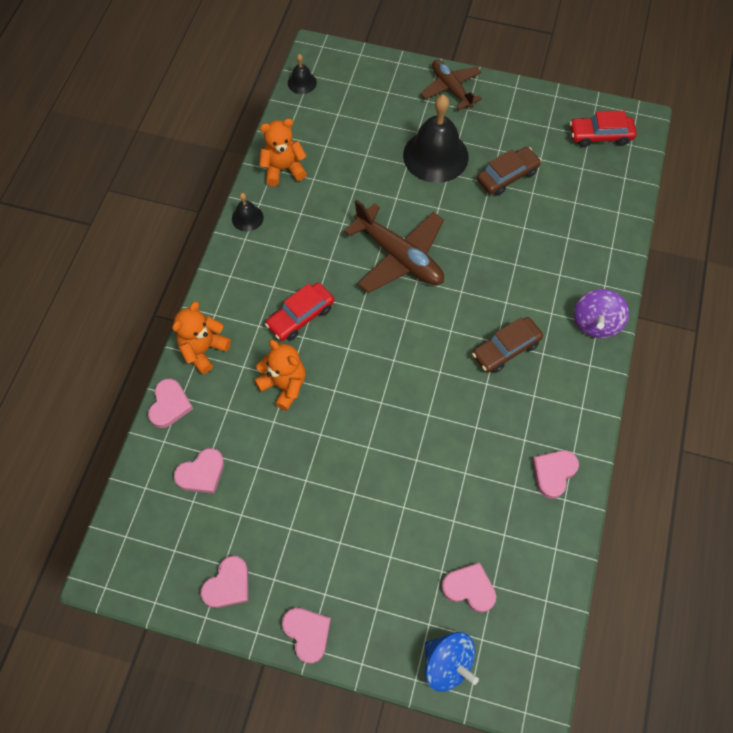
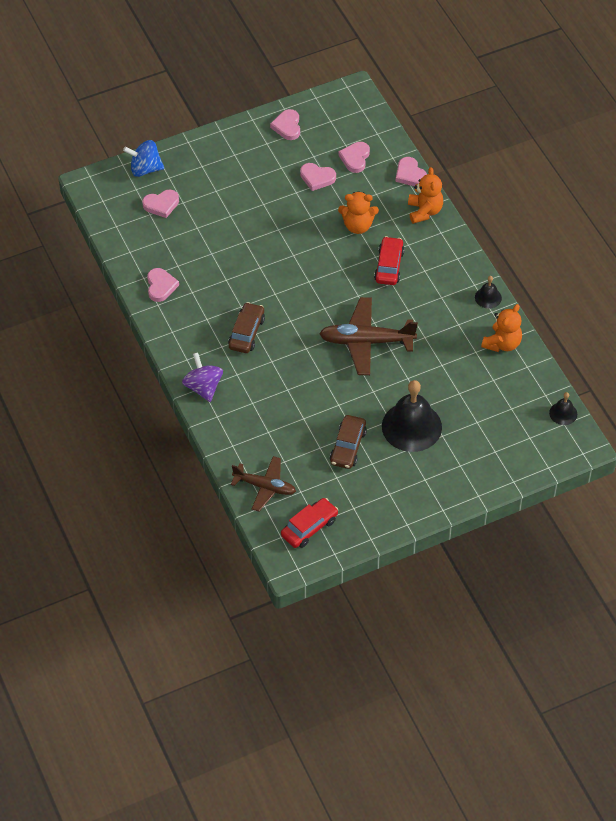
camera: 140 degrees right, 10 degrees down
(307, 633) = (227, 135): pink heart -> pink heart (317, 178)
(451, 89) = (453, 487): brown plane -> brown plane (265, 487)

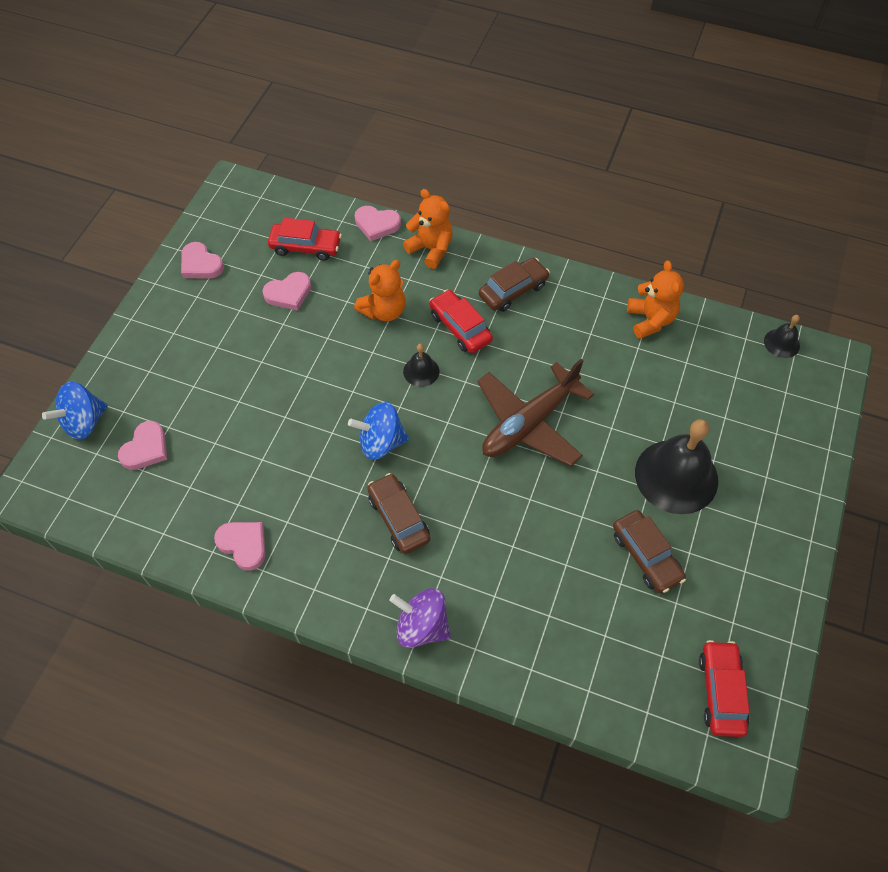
camera: 45 degrees left, 5 degrees up
(265, 487) = (621, 687): brown plane -> none
(279, 291) = (381, 442): none -> blue spinning top
(355, 158) = (306, 247): pink heart -> red car
(443, 269) = (513, 290): none -> brown car
(488, 297) = (585, 286): black bell -> black bell (421, 371)

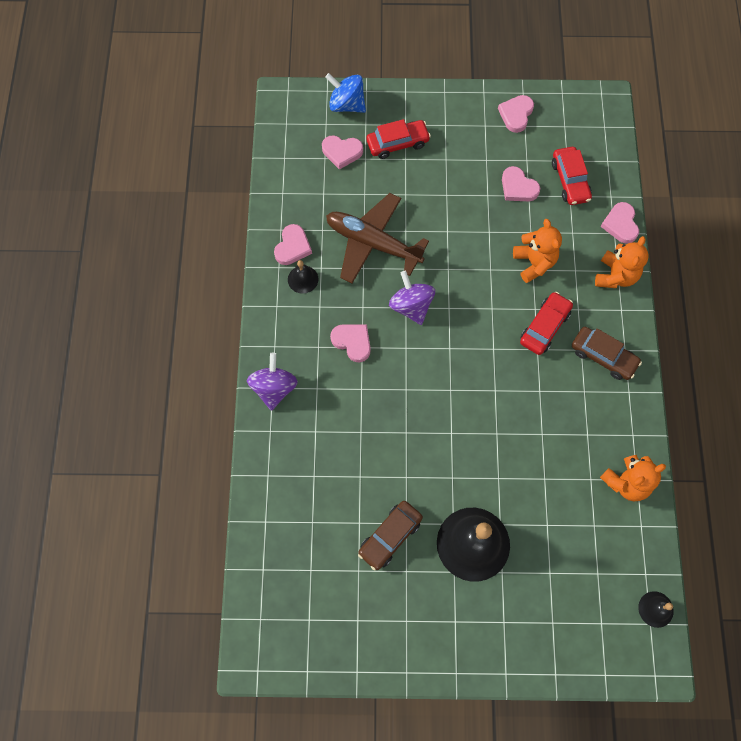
camera: 70 degrees right, 10 degrees up
(381, 442) = (411, 306): blue spinning top -> purple spinning top
(384, 311) = (534, 263): orange teddy bear -> orange teddy bear turned 135 degrees counterclockwise
(399, 518) = (352, 342): brown car -> pink heart
(421, 371) = (488, 312): black bell -> black bell (303, 279)
(529, 423) = (474, 411): brown plane -> brown plane (373, 243)
(721, 691) = (297, 622): red car -> red car (397, 143)

